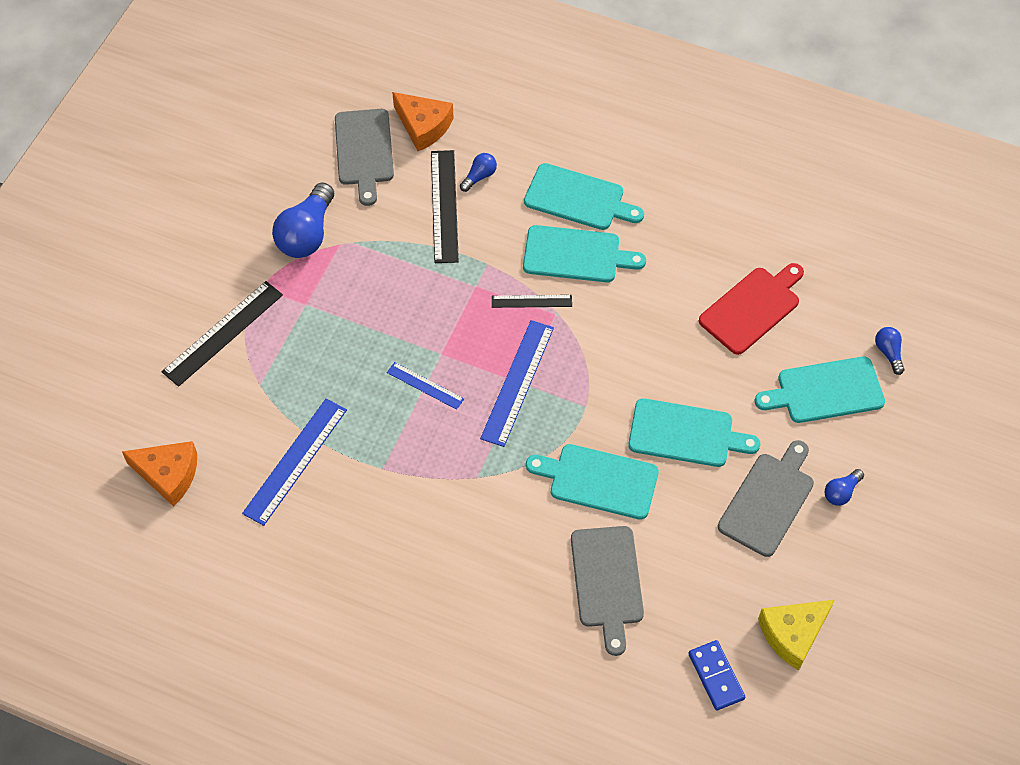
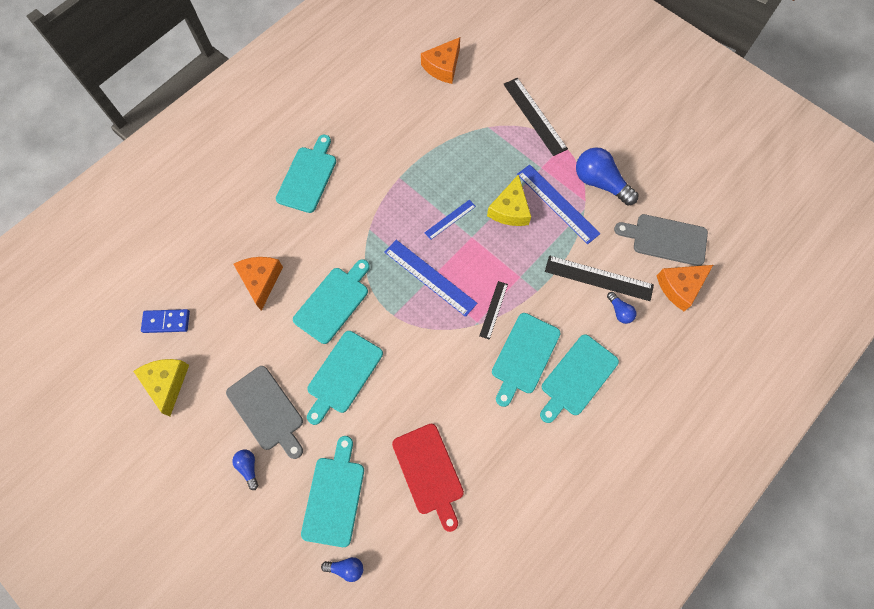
camera: 110 degrees right, 10 degrees up
(295, 461) = (424, 132): blue ruler -> blue ruler (557, 203)
(384, 322) = (510, 209): none -> yellow cheese
(425, 587) = (308, 177): none -> turquoise cutting board
(607, 581) = (261, 280): grey cutting board -> orange cheese

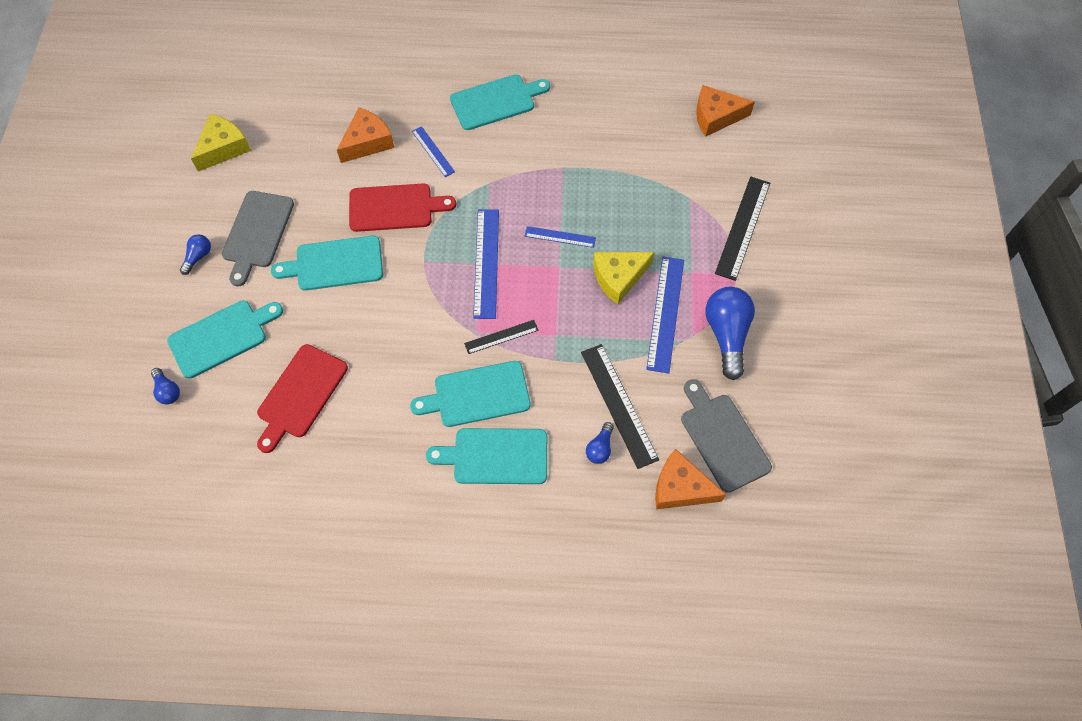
camera: 50 degrees right, 5 degrees down
(166, 322) = (274, 107): blue domino -> none
(310, 245) = (433, 151): none -> blue ruler
(333, 302) = (395, 208): turquoise cutting board -> red cutting board

